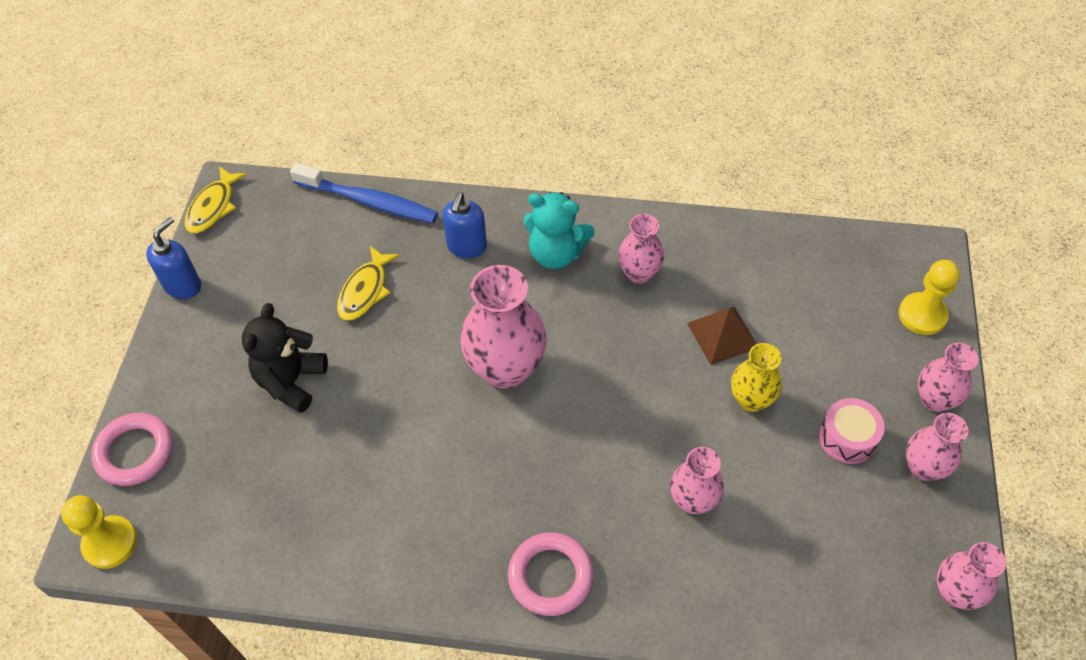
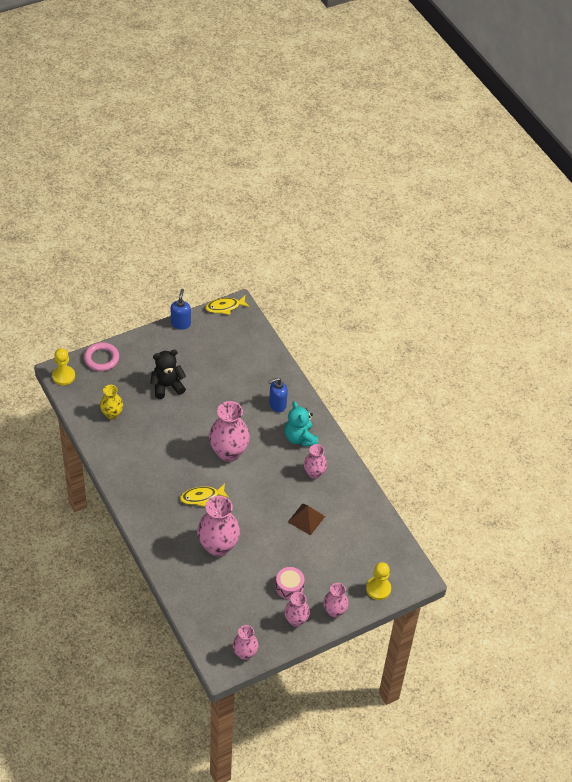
camera: 50 degrees right, 5 degrees down
(183, 285) = (181, 323): blue soap dispenser -> blue soap dispenser turned 75 degrees counterclockwise
(365, 290) = (227, 383): yellow fish -> yellow fish (202, 497)
(369, 201) = (272, 357): blue toothbrush -> none
(550, 576) = (151, 516): pink ring -> none
(693, 500) = (218, 546): pink vase -> pink vase, size x1.72
(751, 400) = (281, 544): yellow vase -> yellow vase (112, 414)

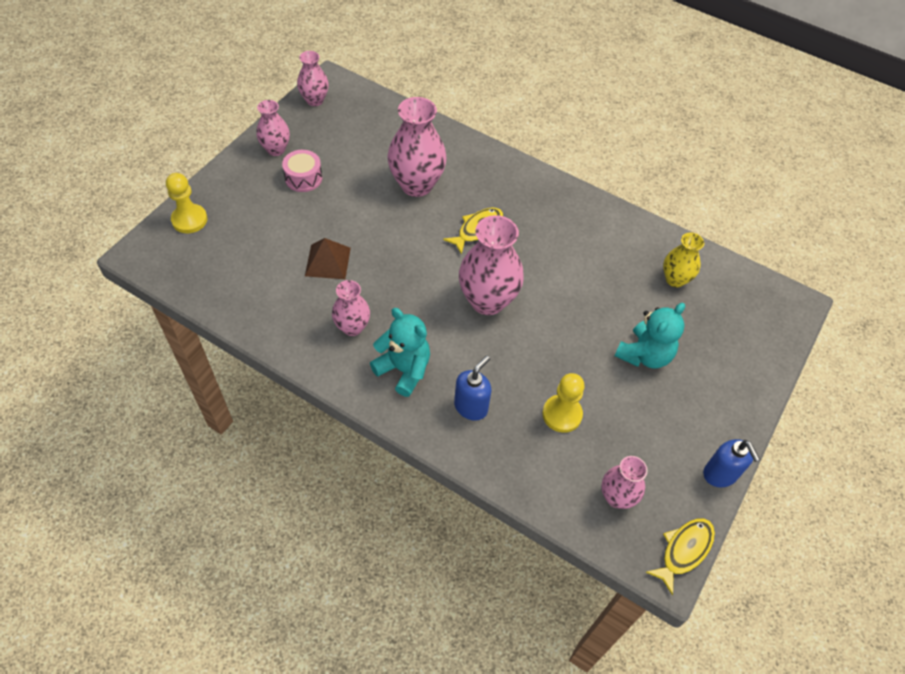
camera: 150 degrees right, 5 degrees up
(63, 376) = (783, 300): yellow pawn -> yellow pawn (562, 414)
(101, 359) = (765, 350): pink ring -> none
(167, 386) = (644, 355): black teddy bear -> turquoise teddy bear
(334, 611) = (234, 175): pink vase -> pink vase (617, 497)

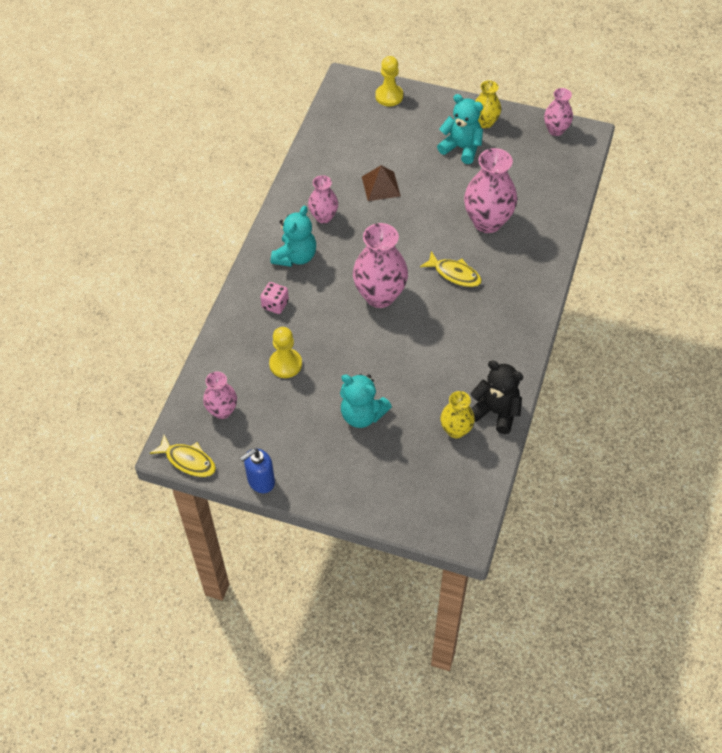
camera: 80 degrees right, 0 degrees up
(276, 149) = (485, 122): pink vase -> yellow vase
(303, 178) = (461, 148): pink drum -> turquoise teddy bear
(471, 407) = (275, 304): blue soap dispenser -> pink dice
(658, 242) = (496, 412): none -> black teddy bear

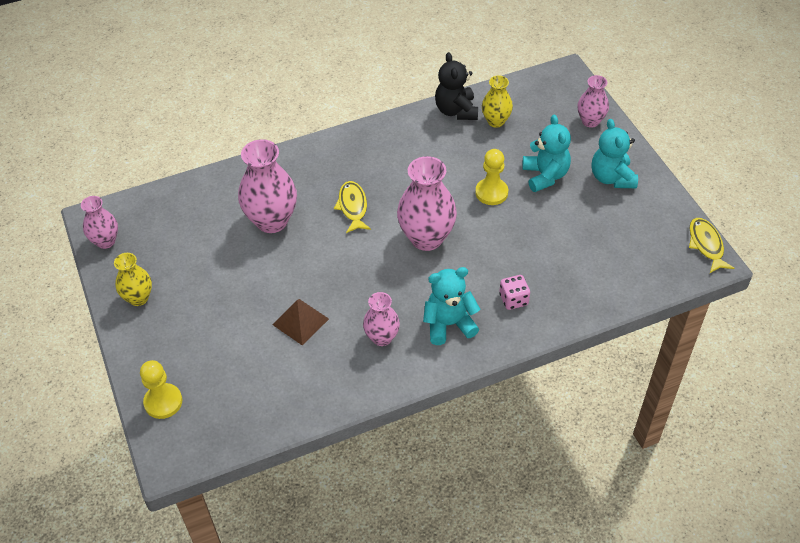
camera: 130 degrees left, 5 degrees down
(222, 411) = (644, 257): pink vase -> pink vase (590, 121)
(260, 481) = (665, 193): blue soap dispenser -> none
(285, 364) = (559, 250): yellow pawn -> yellow pawn (491, 193)
(461, 148) = (192, 294): turquoise teddy bear -> turquoise teddy bear (612, 178)

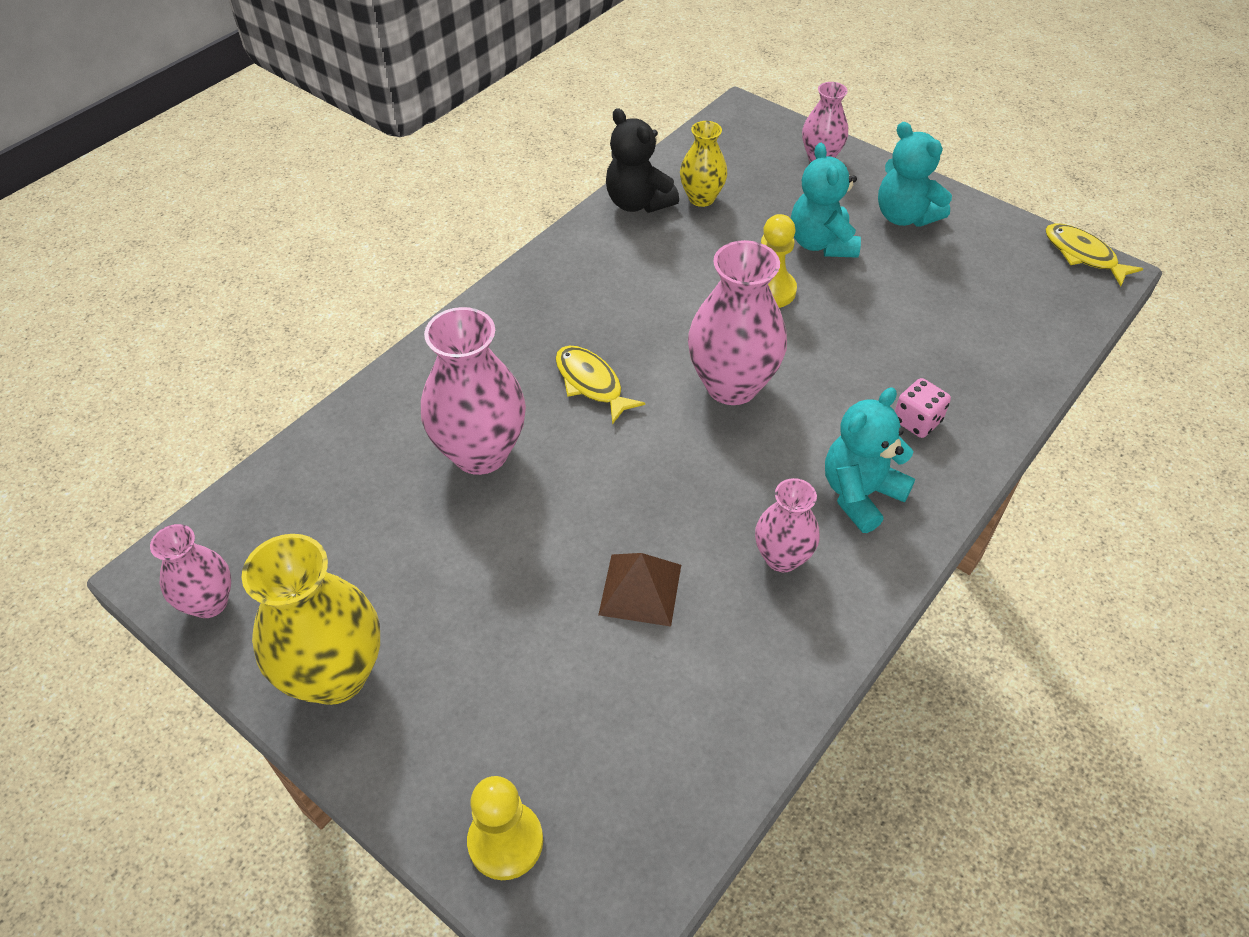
camera: 30 degrees left, 0 degrees up
(138, 298) = (335, 675): yellow vase -> yellow vase, size x1.72
(545, 176) = (821, 243): turquoise teddy bear -> turquoise teddy bear turned 150 degrees counterclockwise

